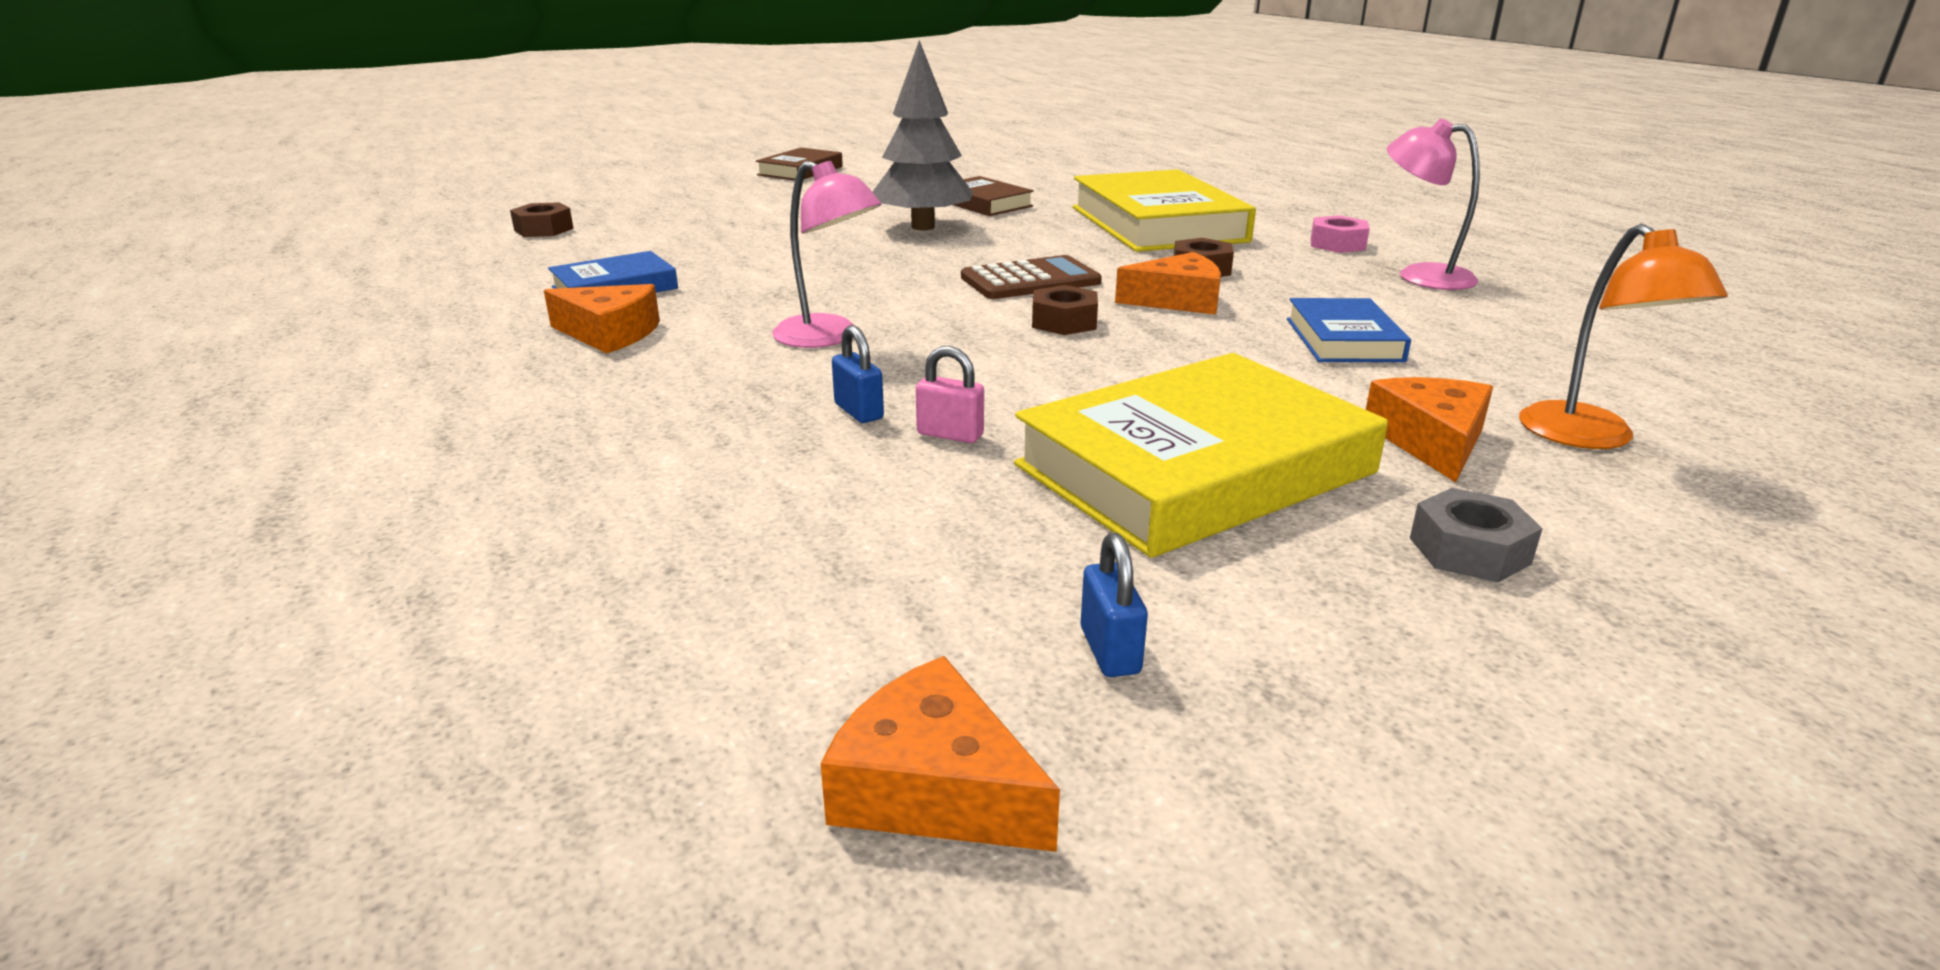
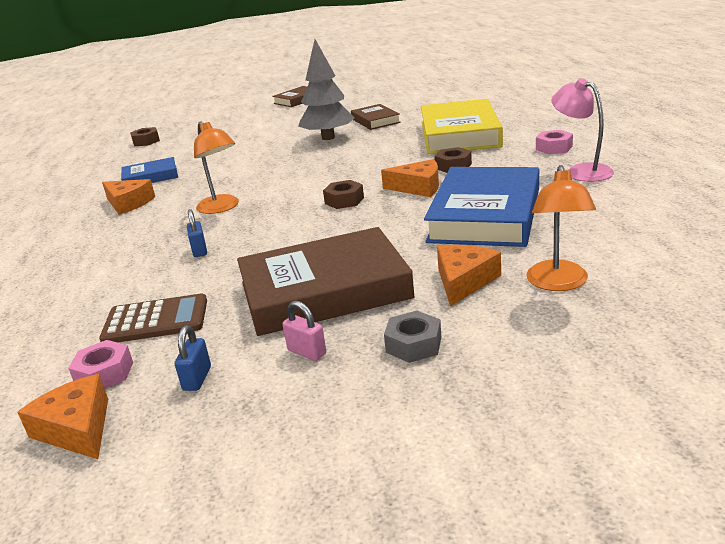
camera: 20 degrees right, 0 degrees up
(828, 337) = (222, 208): pink lamp -> orange lamp
(882, 660) = (104, 373): none -> pink nut
(950, 434) = (229, 265): pink padlock -> pink padlock (307, 352)
(1030, 280) = (352, 173): brown calculator -> brown calculator (156, 320)
(1194, 469) = (324, 290): yellow book -> brown book
(1343, 340) = (485, 215): blue book -> blue book, size x1.92

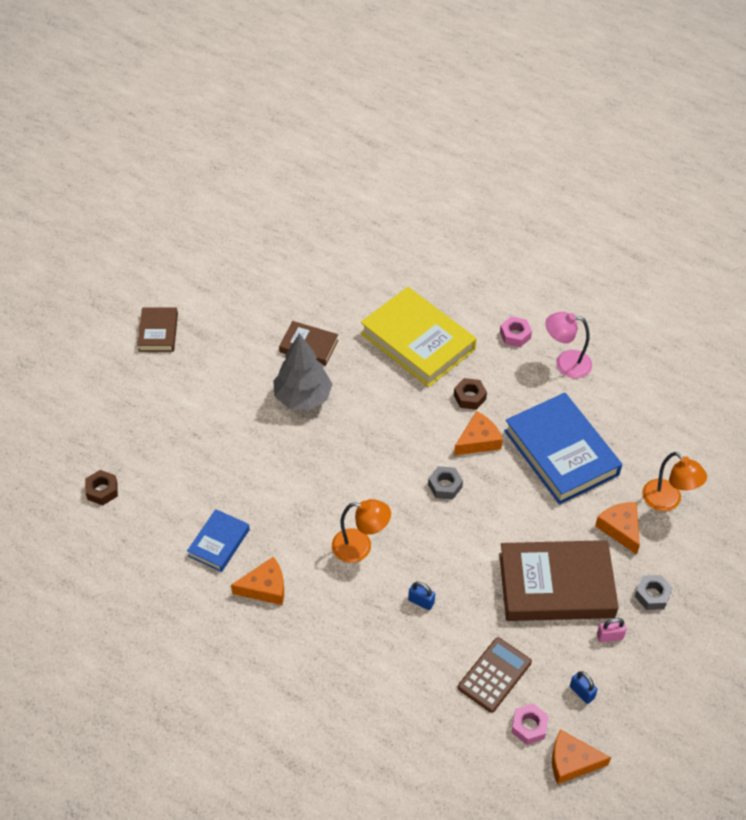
camera: 50 degrees left, 25 degrees up
(324, 290) = (556, 585): brown book -> brown book turned 60 degrees clockwise
(344, 200) = (445, 486): brown nut -> grey nut

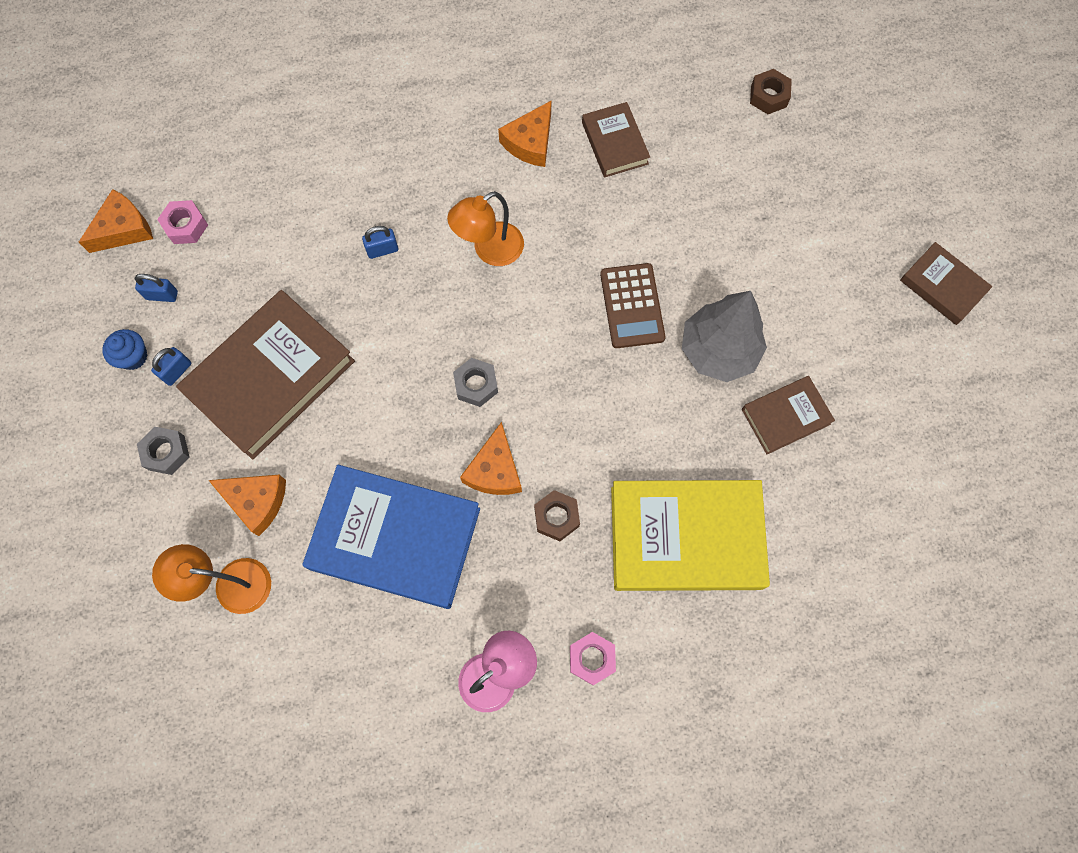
camera: 135 degrees right, 20 degrees up
(219, 543) = (615, 143): blue book -> brown book
(494, 675) = (255, 243): brown calculator -> brown calculator (632, 306)
(609, 636) = (177, 371): pink padlock -> blue padlock
(630, 668) = (133, 357): none -> blue cupcake

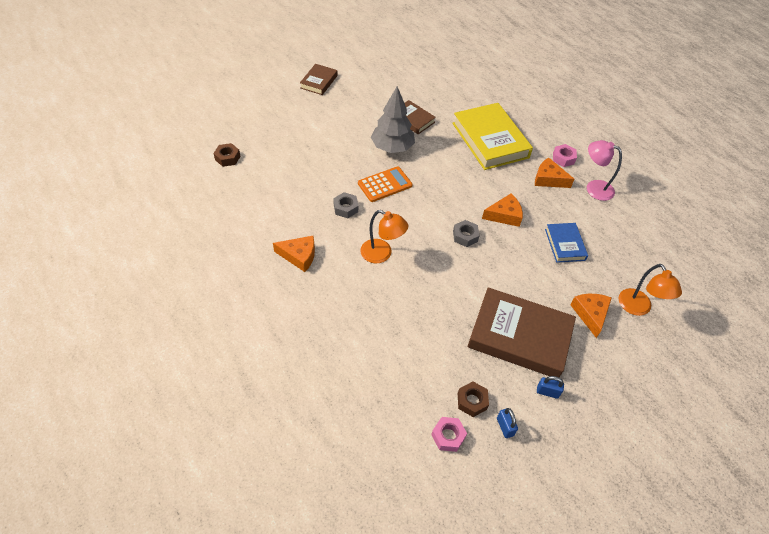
camera: 115 degrees left, 20 degrees down
(124, 229) = (471, 480): orange cheese -> orange cheese (548, 179)
(133, 357) = (554, 424): blue cupcake -> none
(166, 453) = (597, 374): grey nut -> grey nut (345, 208)
(382, 250) = (407, 308): blue padlock -> none
(395, 538) = (565, 244): blue book -> blue book, size x0.52
(556, 517) = (511, 186): brown nut -> brown nut (472, 401)
(615, 143) = (284, 216): brown book -> none
(632, 306) = (385, 184): brown calculator -> orange calculator

